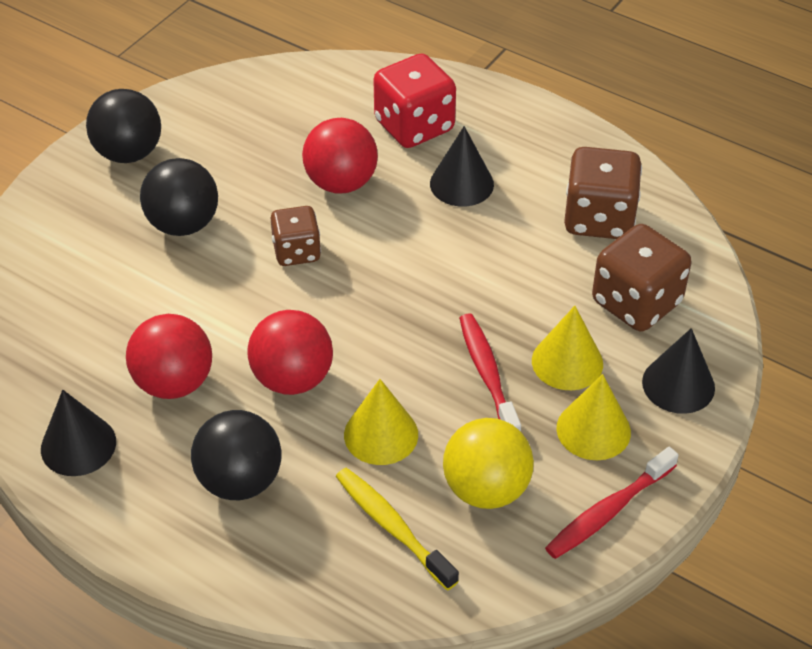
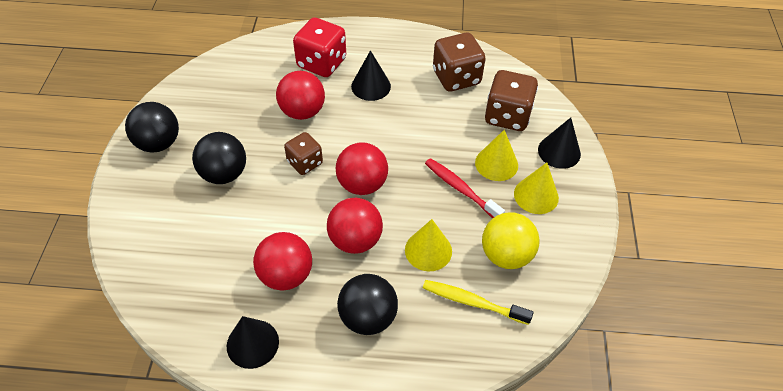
camera: 30 degrees left, 5 degrees up
(353, 311) = (362, 184): none -> red ball
(608, 511) = (575, 237): red toothbrush -> none

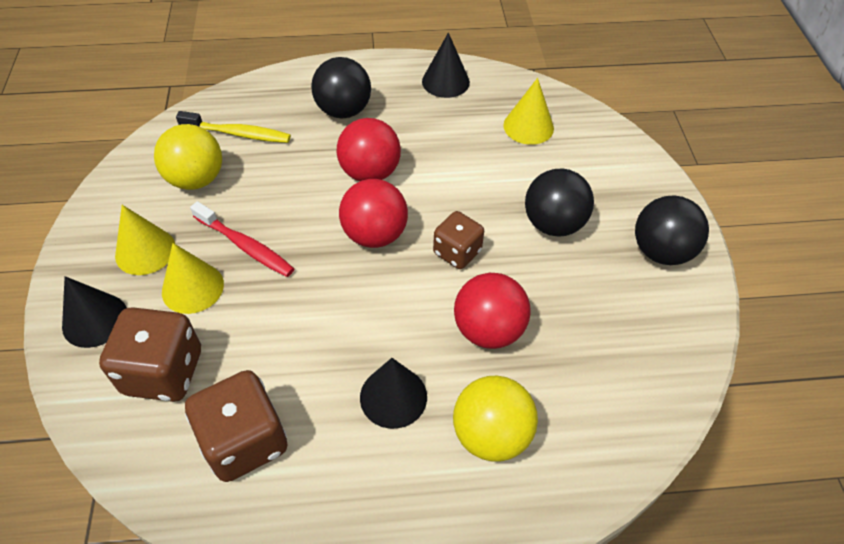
camera: 170 degrees right, 0 degrees up
(286, 275) = (435, 133): red ball -> none
(321, 63) = (491, 434): red dice -> yellow ball
(428, 250) = (286, 173): yellow cone -> yellow cone (528, 126)

